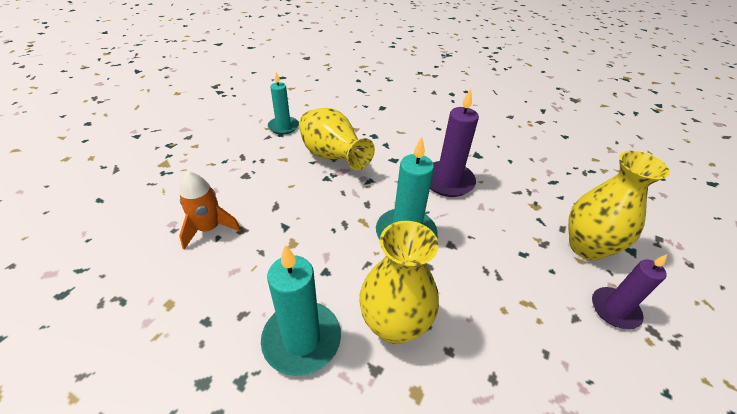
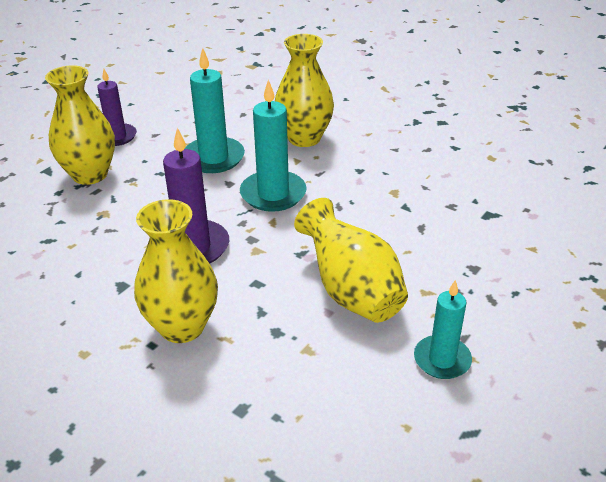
camera: 170 degrees left, 5 degrees down
(209, 228) = (488, 208): orange rocket -> none
(302, 339) = (377, 135): turquoise candle -> turquoise candle (213, 158)
(427, 136) = (182, 327): none -> yellow vase

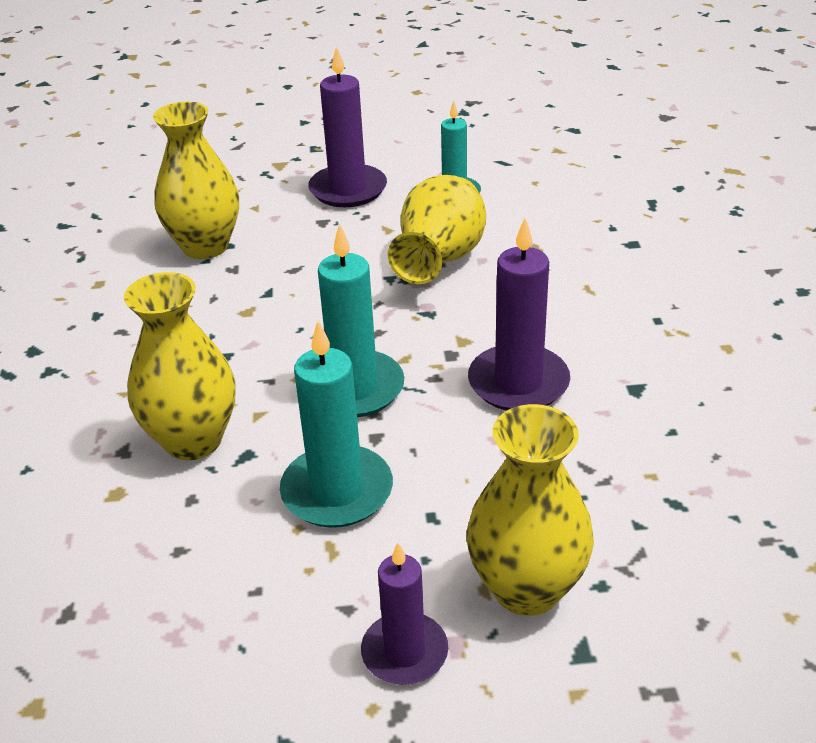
camera: 130 degrees left, 0 degrees up
(182, 327) = (615, 317): yellow vase -> yellow vase (205, 246)
(514, 305) = (348, 190): none -> purple candle

